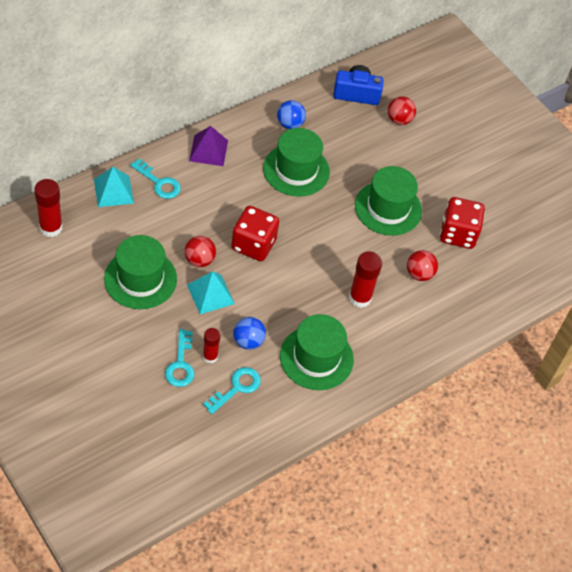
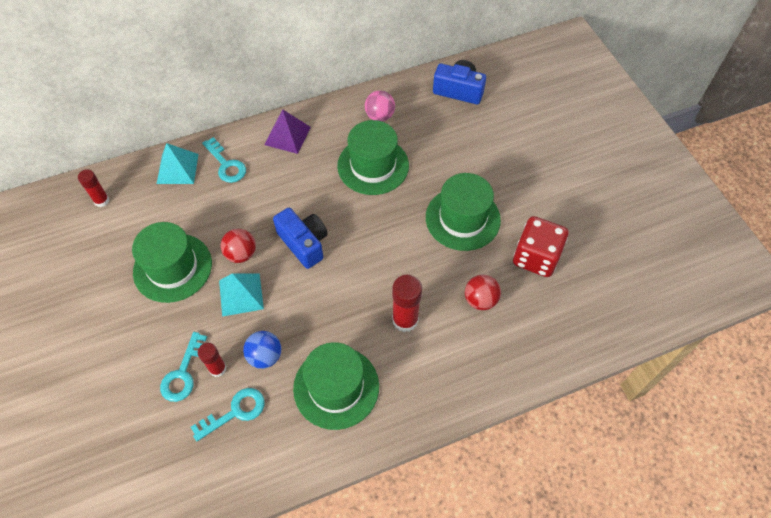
camera: 20 degrees right, 5 degrees up
(51, 228) = (101, 200): red glue stick -> red glue stick, size x0.63
(253, 244) = (304, 243): red dice -> blue camera
(290, 124) = (380, 116): blue ball -> pink ball
(399, 120) = (498, 122): red ball -> none

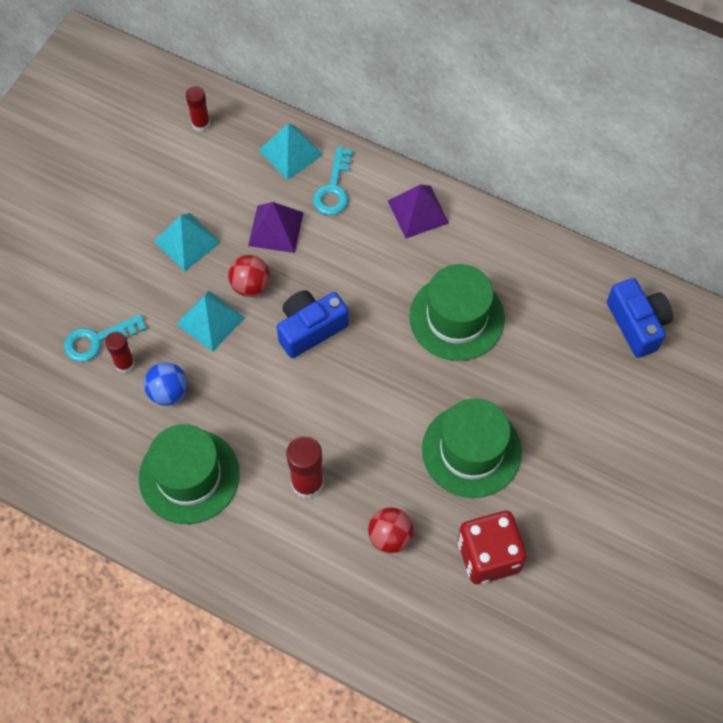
camera: 50 degrees right, 5 degrees up
(172, 267) = (187, 242): green hat -> turquoise pyramid
(219, 213) = (276, 229): none -> purple pyramid
(235, 412) = (98, 412): turquoise key -> none
(304, 243) = (310, 328): blue camera -> blue camera turned 135 degrees counterclockwise
(380, 116) = (525, 275): pink ball -> none

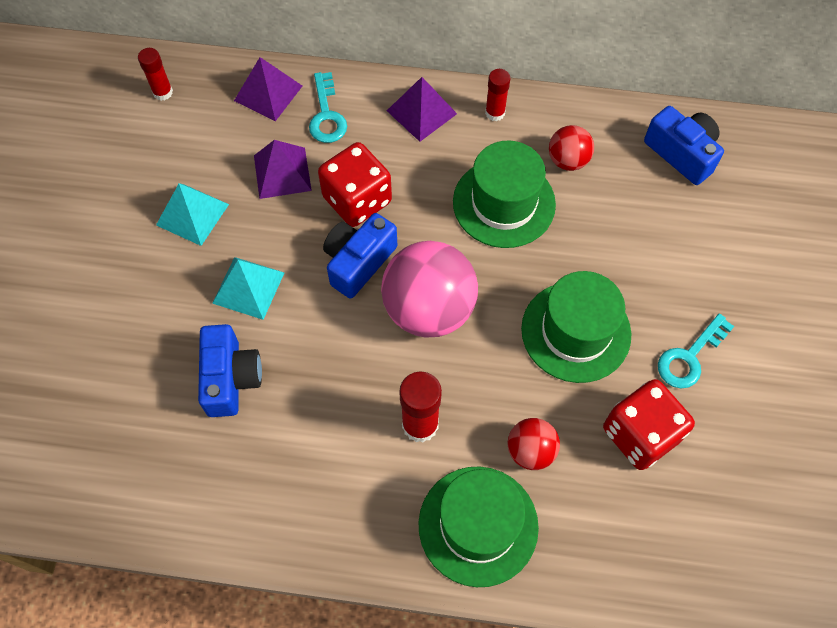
camera: 20 degrees left, 0 degrees up
(97, 340) = (131, 348): turquoise key -> turquoise key (689, 357)
(124, 364) = (171, 364): red glue stick -> red glue stick (495, 113)
(168, 392) = (231, 378): blue ball -> blue camera
(189, 476) = (288, 462): green hat -> green hat (478, 525)
(250, 285) = (278, 237): red ball -> red ball (568, 160)
(290, 152) = (268, 93): turquoise pyramid -> purple pyramid
(330, 274) = (357, 200): none -> red dice
(354, 389) = (429, 309): none -> pink ball

